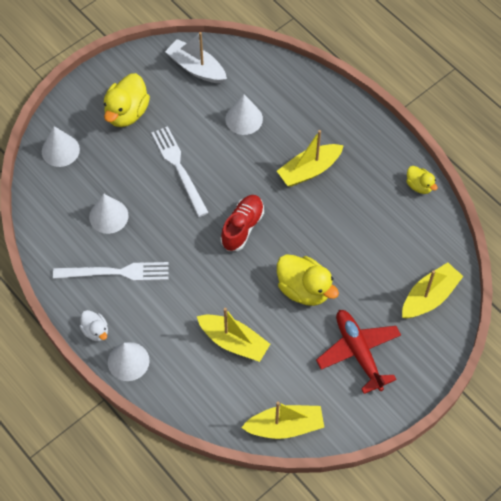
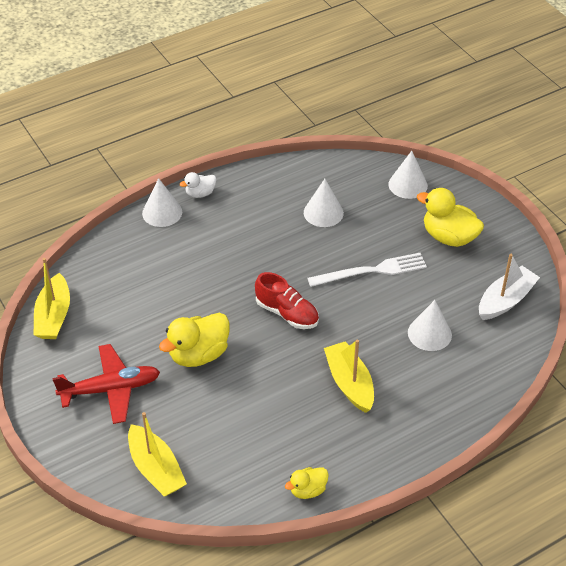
camera: 100 degrees right, 15 degrees down
(116, 272) = (258, 212): white fork -> none
(233, 341) = (157, 289): yellow boat -> none

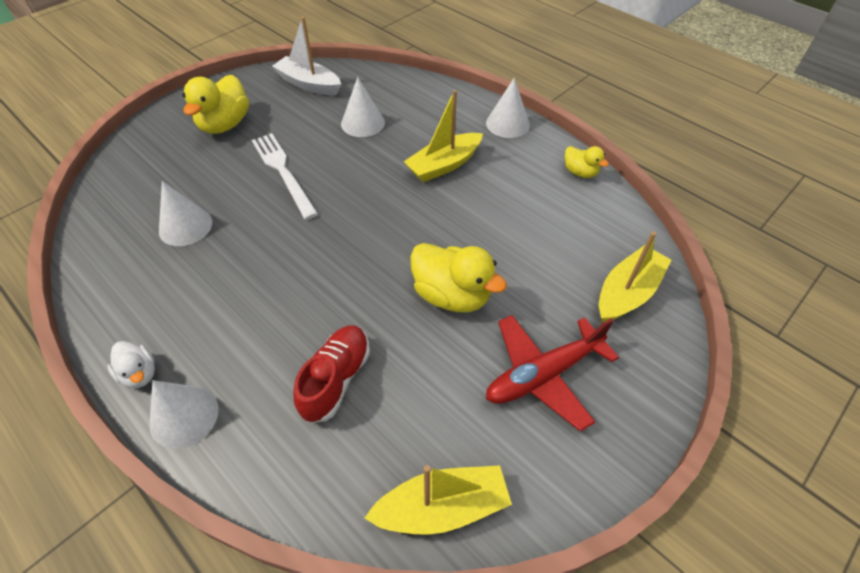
camera: 105 degrees left, 5 degrees up
(111, 389) = (543, 375): red plane -> red plane turned 90 degrees counterclockwise
(287, 313) = (363, 228): red shoe -> red shoe (336, 379)
(408, 185) = (137, 163): white cone -> white cone (507, 124)

